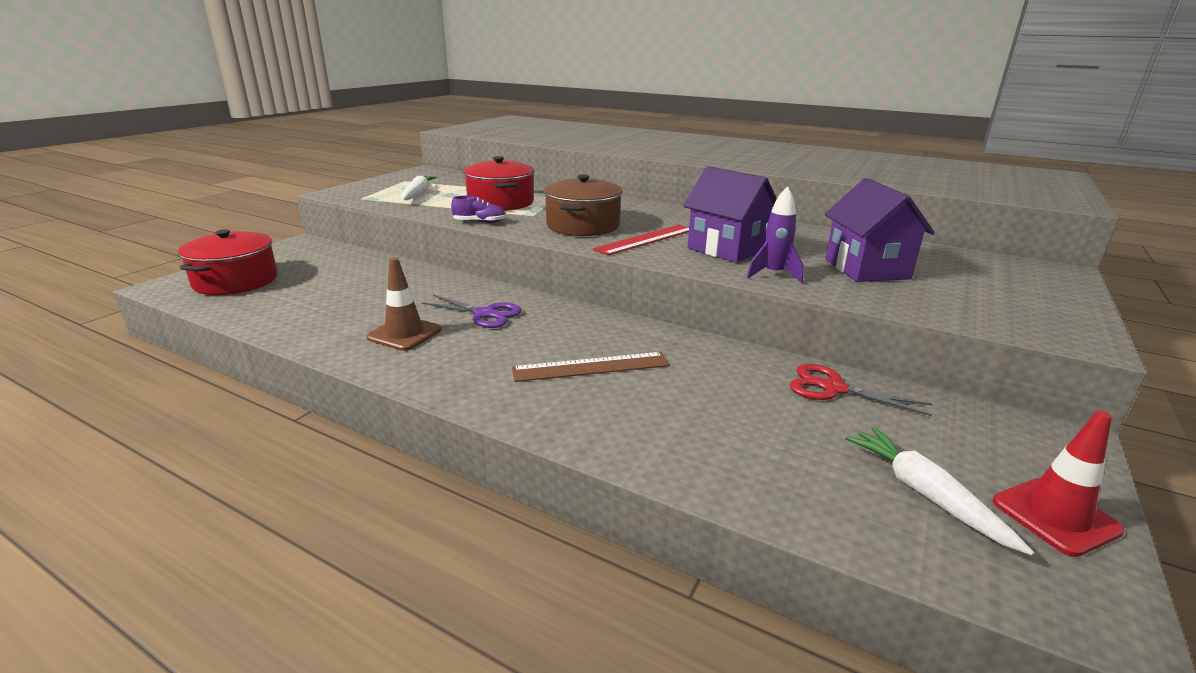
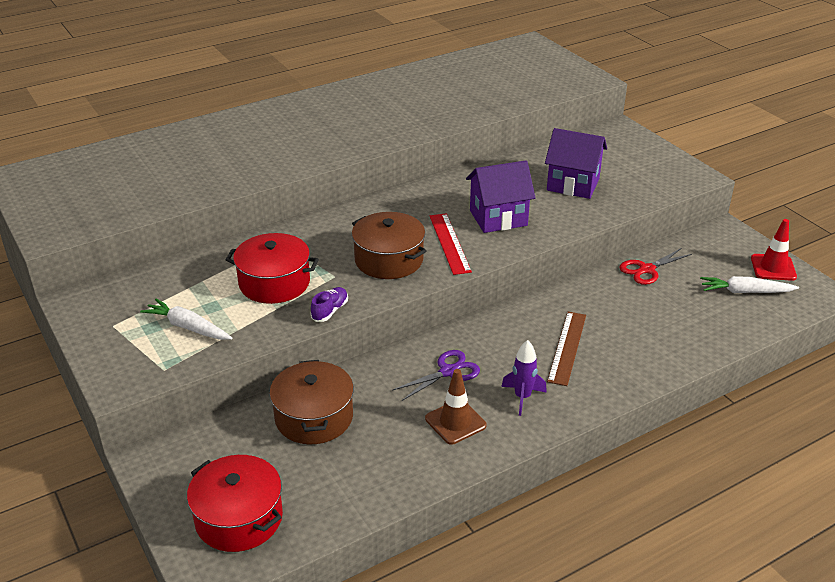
camera: 60 degrees left, 10 degrees up
(377, 278) = (314, 417): none -> brown pot
(773, 274) = (558, 221): purple rocket -> purple rocket (522, 397)

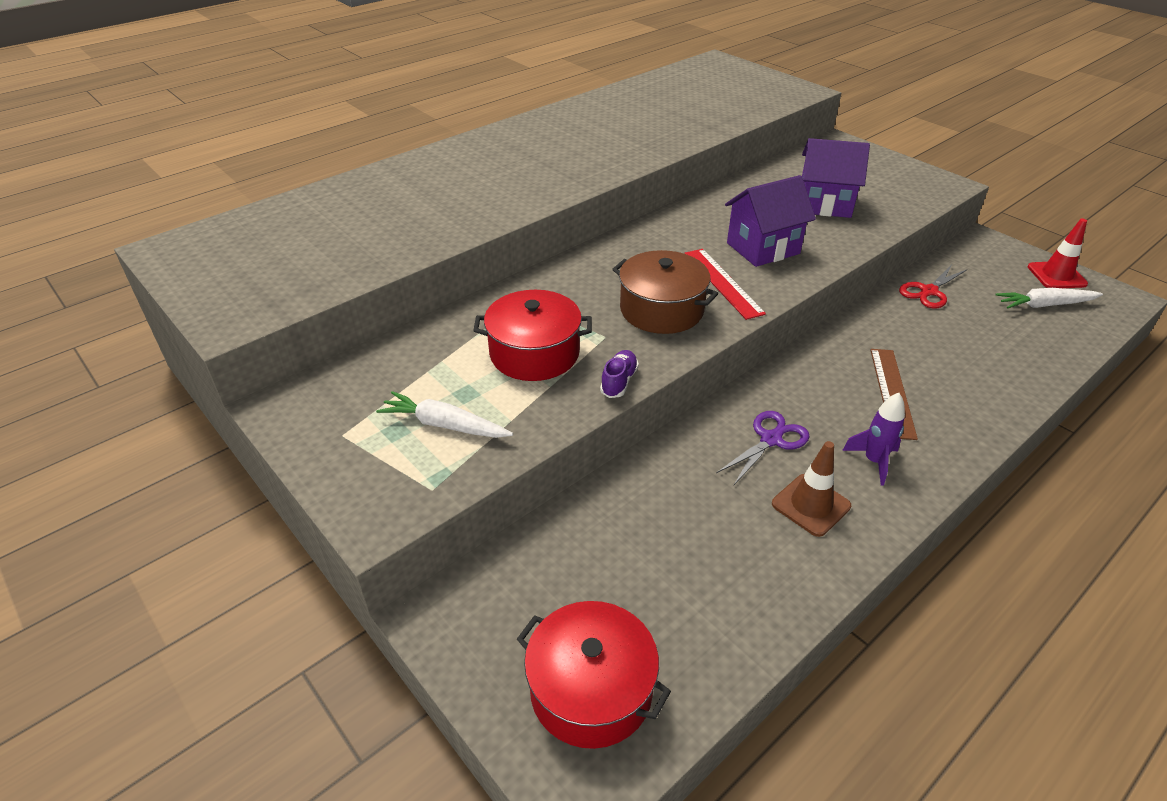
camera: 10 degrees left, 5 degrees up
(314, 417) = (633, 523): brown pot -> none

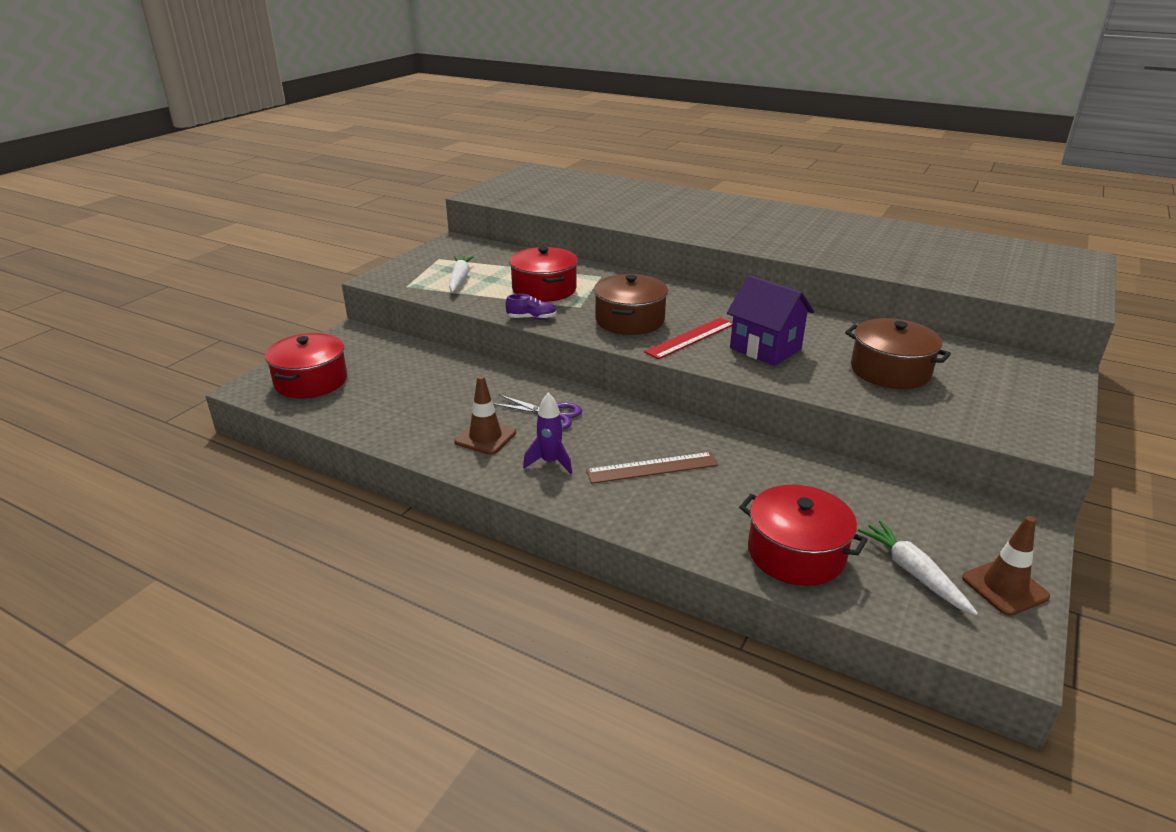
camera: 70 degrees right, 10 degrees down
(824, 204) = (890, 371): purple house -> brown pot
(929, 291) = (854, 485): red scissors -> none
(1025, 349) = (796, 553): none -> red pot
(1056, 275) = (1004, 587): red traffic cone -> brown traffic cone

